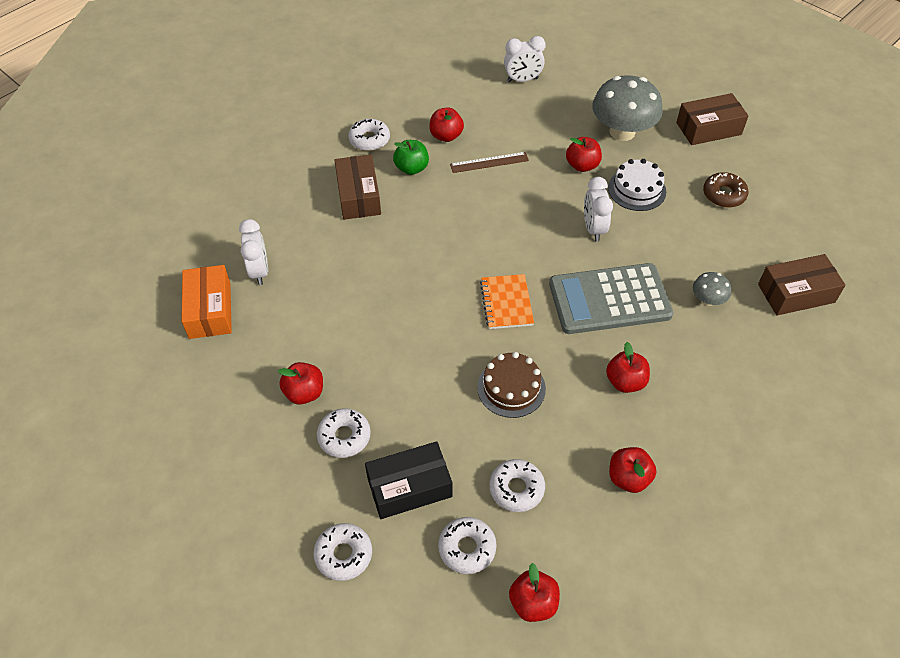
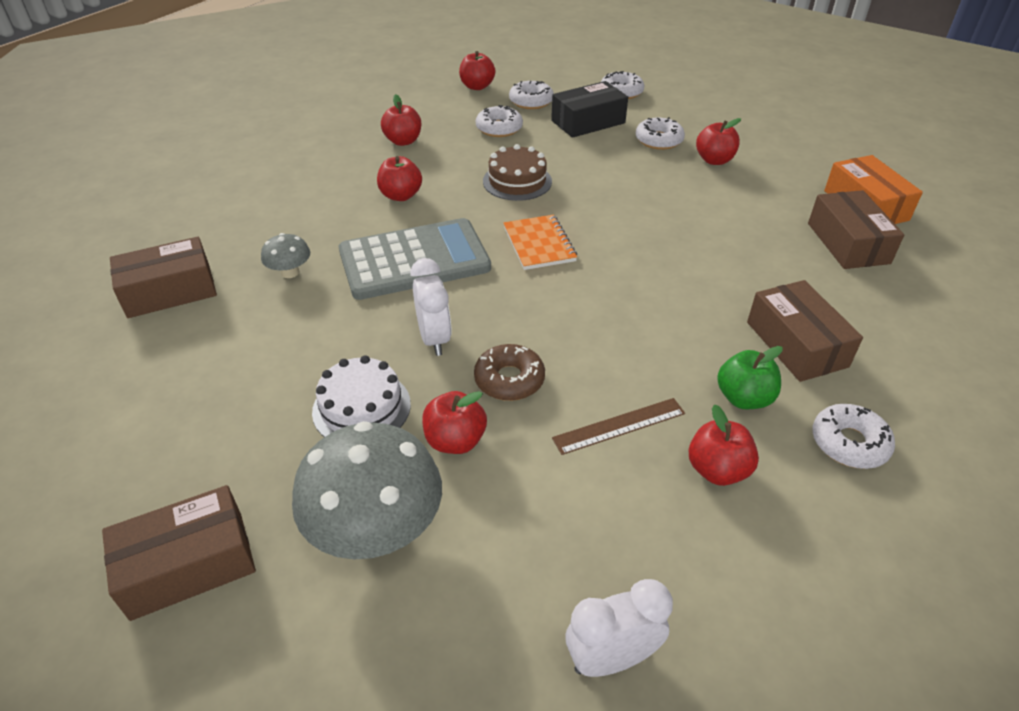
camera: 170 degrees right, 10 degrees down
(259, 271) = (848, 243): white clock -> brown box
(724, 194) = (213, 417): brown donut -> brown donut (509, 380)

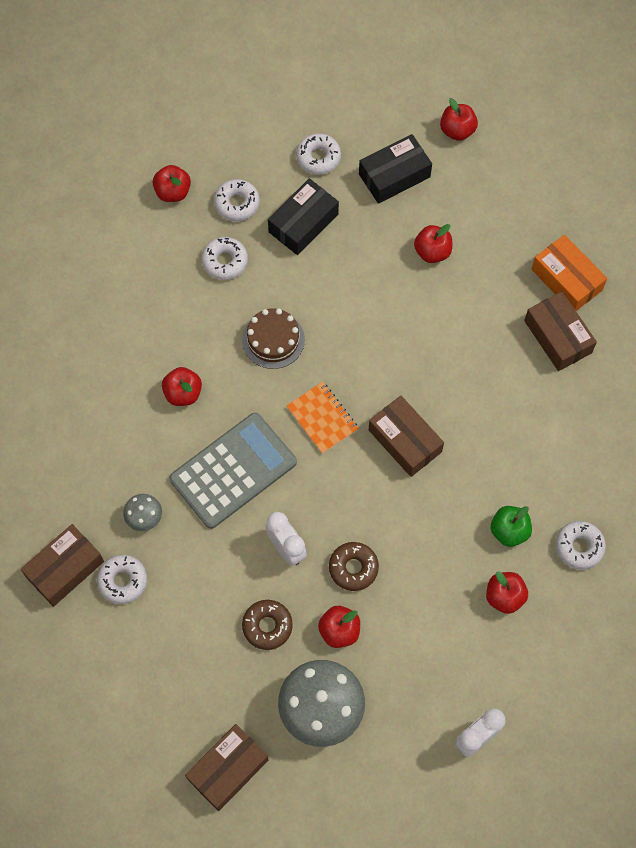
camera: 20 degrees left, 25 degrees up
(361, 408) = (267, 626): white cake -> brown donut
(403, 141) = (145, 311): red apple -> red apple (457, 130)
(619, 426) = (437, 582): brown ruler -> none
(659, 140) = (376, 234): white donut -> white donut (123, 581)
(691, 112) = (394, 175): none -> black box
(796, 344) = (535, 467): brown box -> brown box (405, 441)

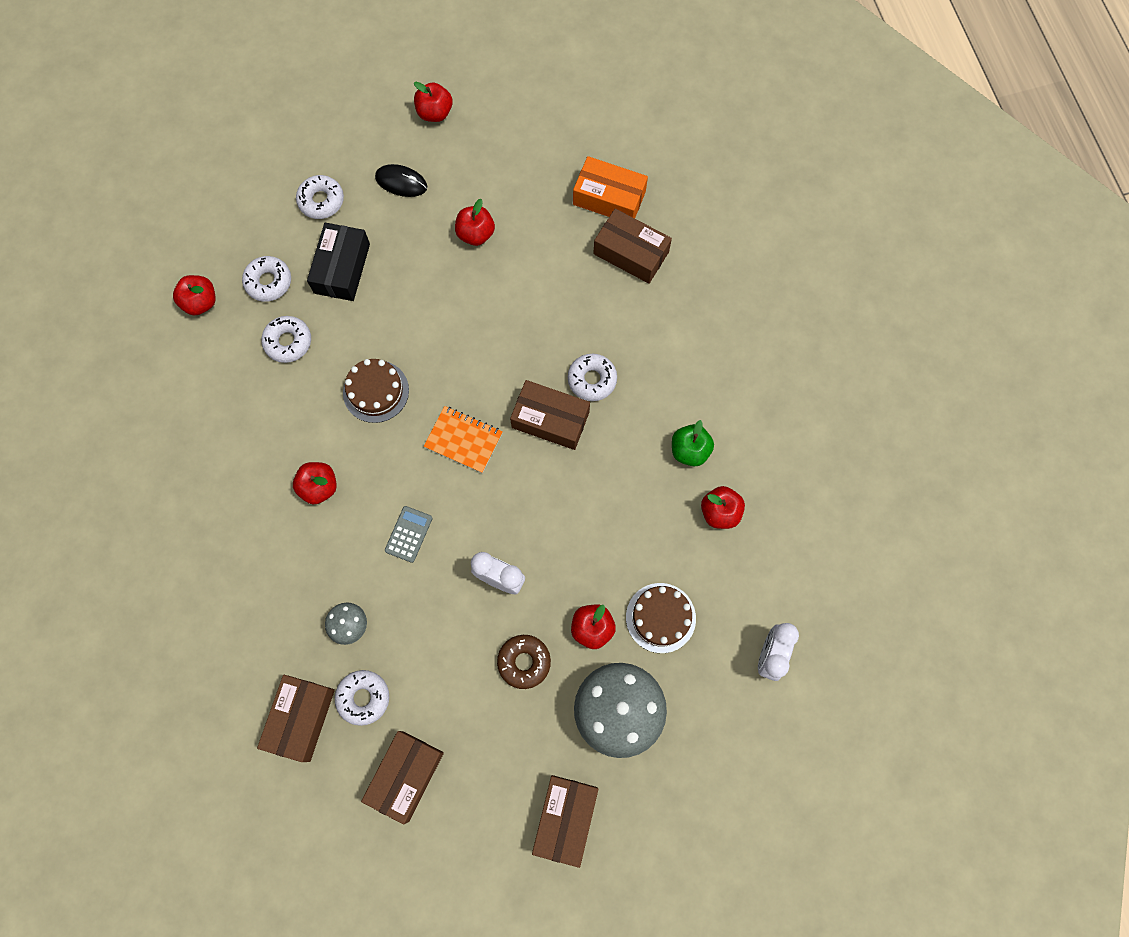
camera: 30 degrees left, 5 degrees up
(121, 661) = (405, 776): none -> brown box
(233, 471) = (408, 534): grey calculator -> grey calculator, size x0.43
(353, 568) = (571, 563): brown donut -> none
(394, 175) = (401, 182): black box -> black mouse
(401, 654) = (660, 617): none -> brown cake
(579, 547) = (758, 431): white donut -> white donut (592, 380)

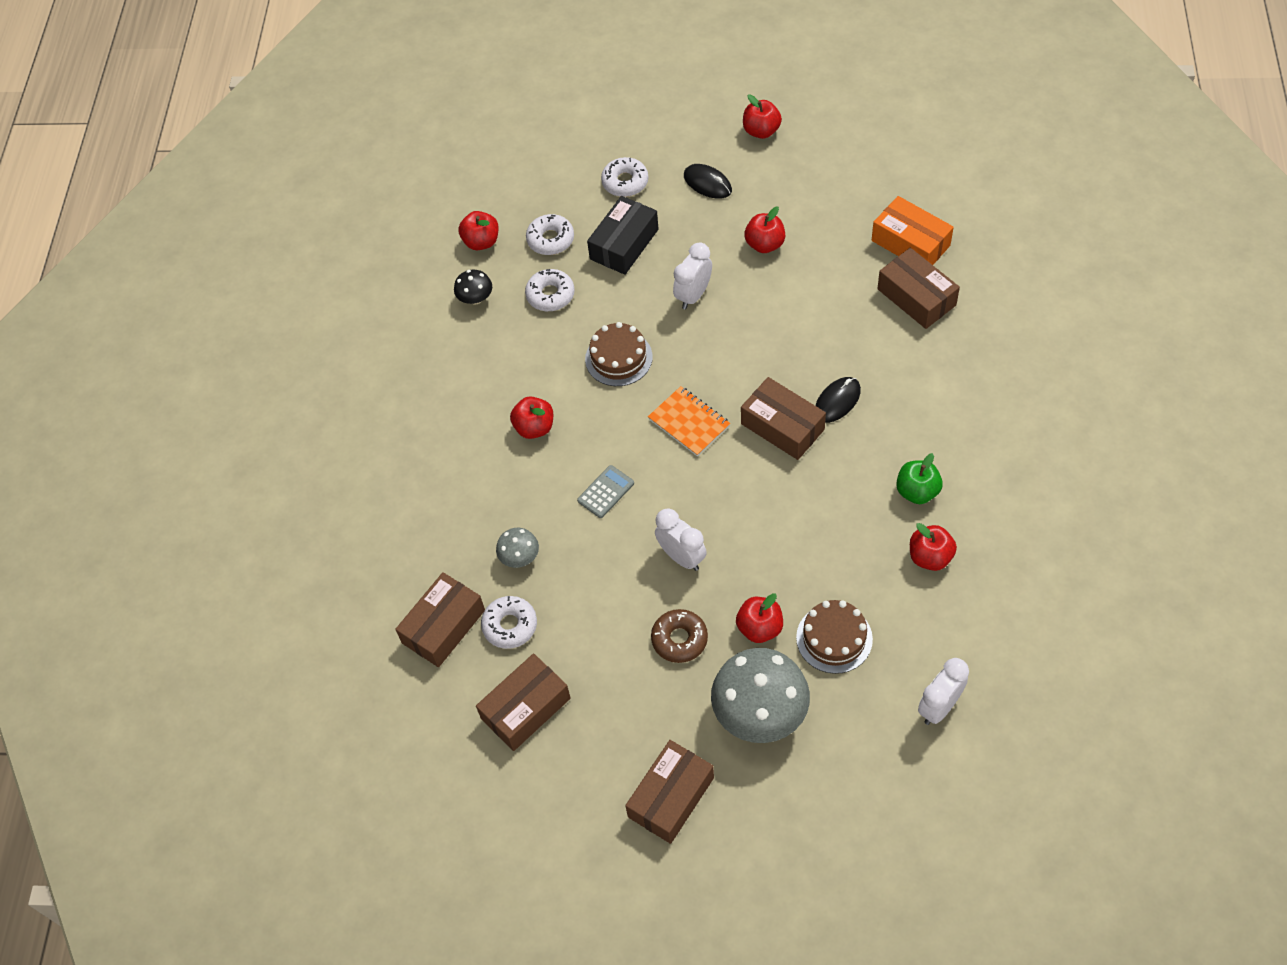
camera: 25 degrees right, 15 degrees down
(215, 365) = (475, 298): none -> black mushroom
(425, 306) = (693, 295): none -> white clock
(592, 380) = (837, 401): white donut -> black mouse

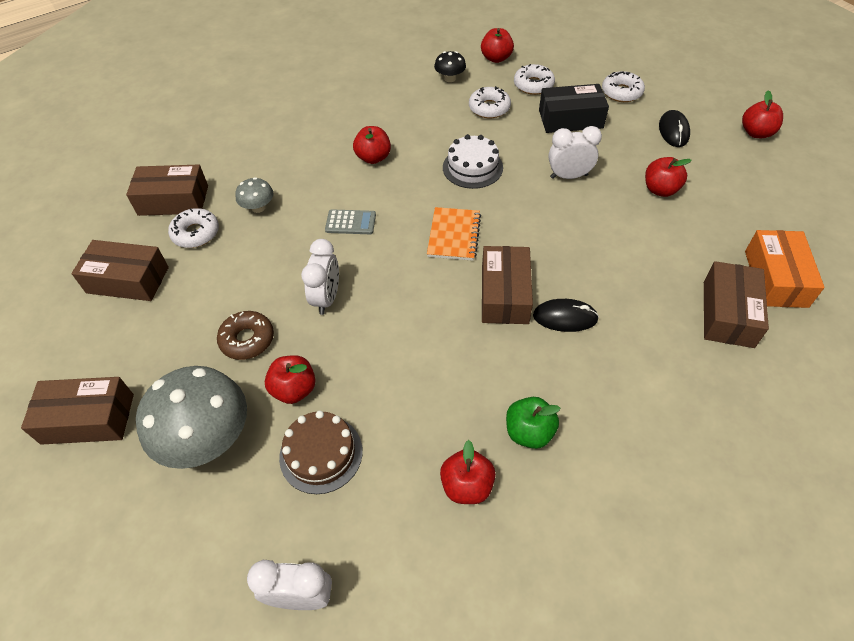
camera: 50 degrees right, 5 degrees down
(618, 358) = (472, 167): brown cake -> white cake

